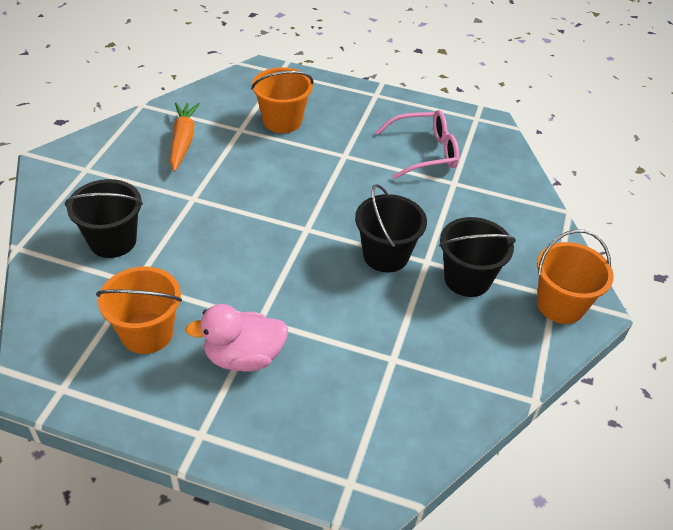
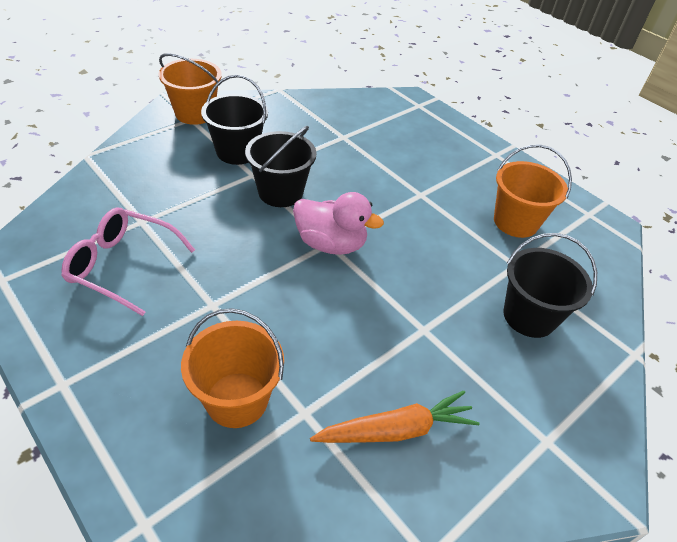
camera: 150 degrees left, 0 degrees up
(183, 141) = (396, 430): orange carrot -> orange carrot turned 135 degrees counterclockwise
(243, 357) = (447, 178): pink duck -> pink duck (331, 244)

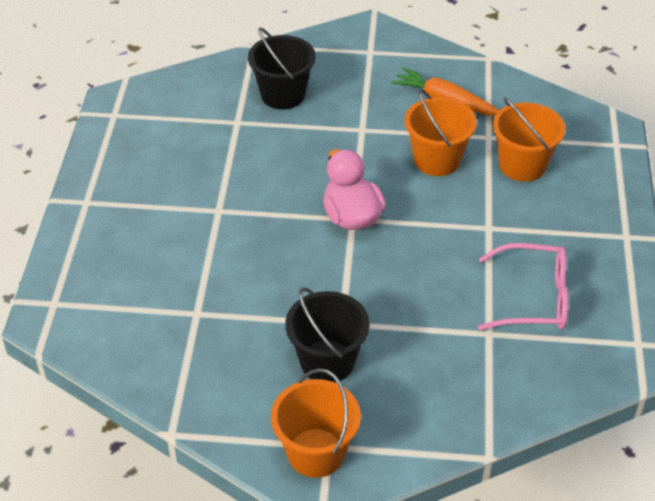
camera: 130 degrees left, 0 degrees up
(122, 265) = (534, 299): pink glasses -> pink glasses turned 60 degrees counterclockwise
(280, 192) = (338, 287): black bucket -> none
(515, 222) = (182, 144): orange bucket -> orange bucket (437, 160)

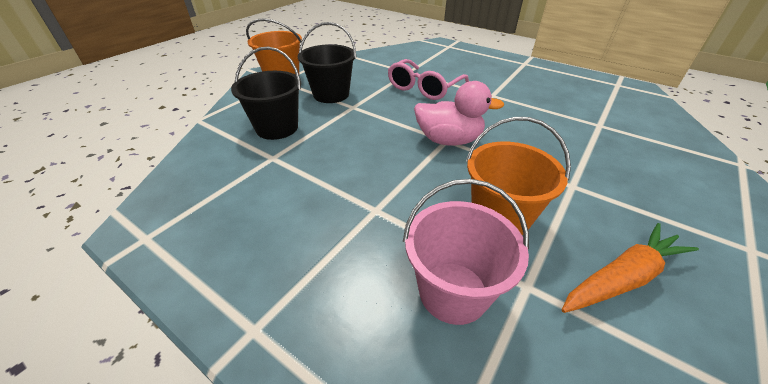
camera: 120 degrees right, 5 degrees down
(283, 95) = (642, 156): black bucket -> black bucket (277, 128)
(522, 165) = (453, 292): orange bucket -> pink bucket
(534, 299) = (270, 196): pink glasses -> pink glasses (424, 88)

